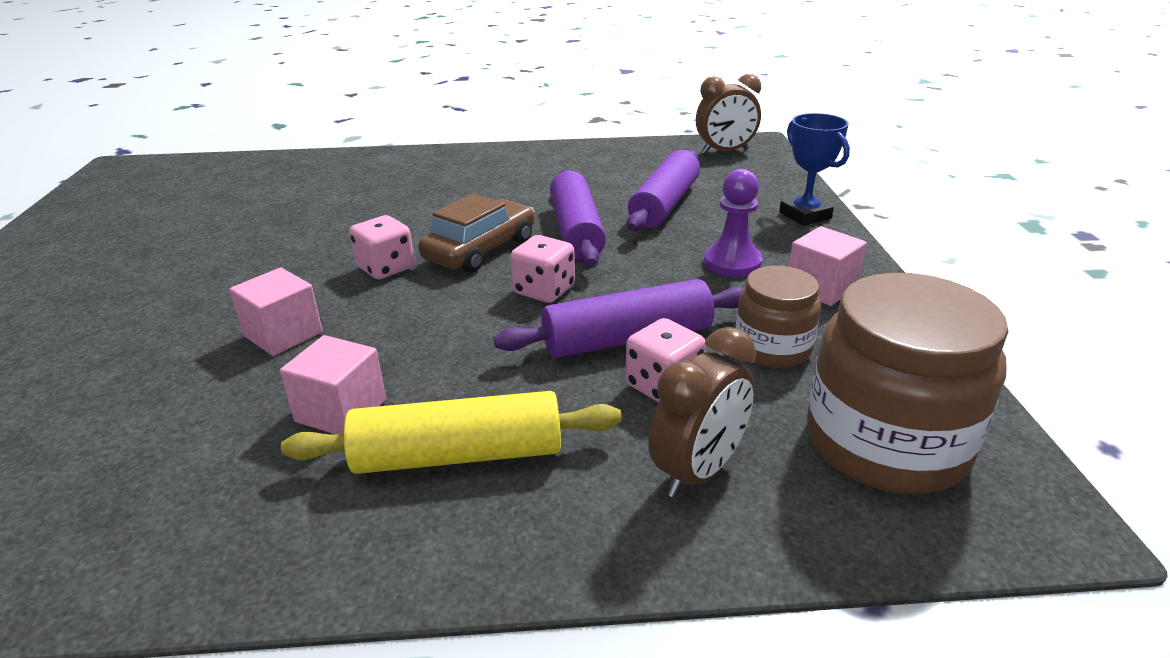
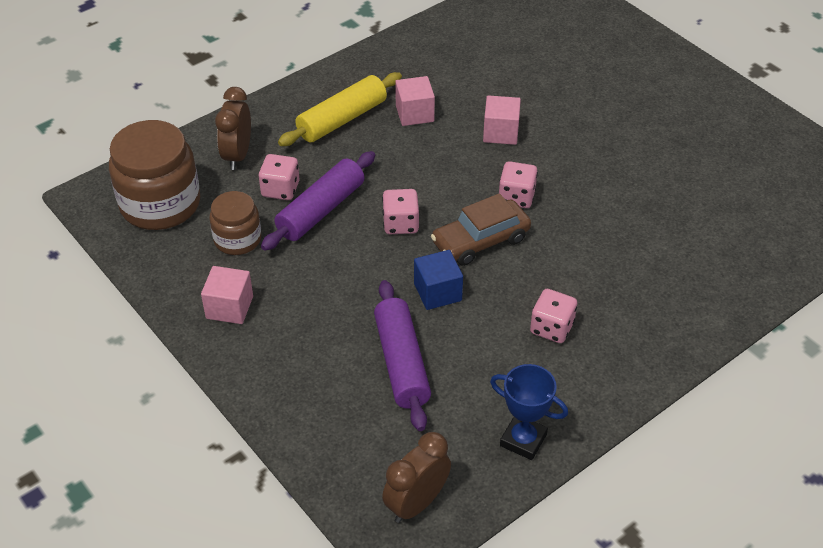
camera: 145 degrees right, 15 degrees up
(480, 249) = (480, 241): brown car -> brown car turned 60 degrees clockwise
(510, 186) = (551, 328): none -> pink dice
(576, 231) = (437, 292): purple rolling pin -> blue cube
(732, 263) = (301, 307): purple pawn -> none
(805, 215) = (277, 402): blue trophy -> blue trophy (523, 440)

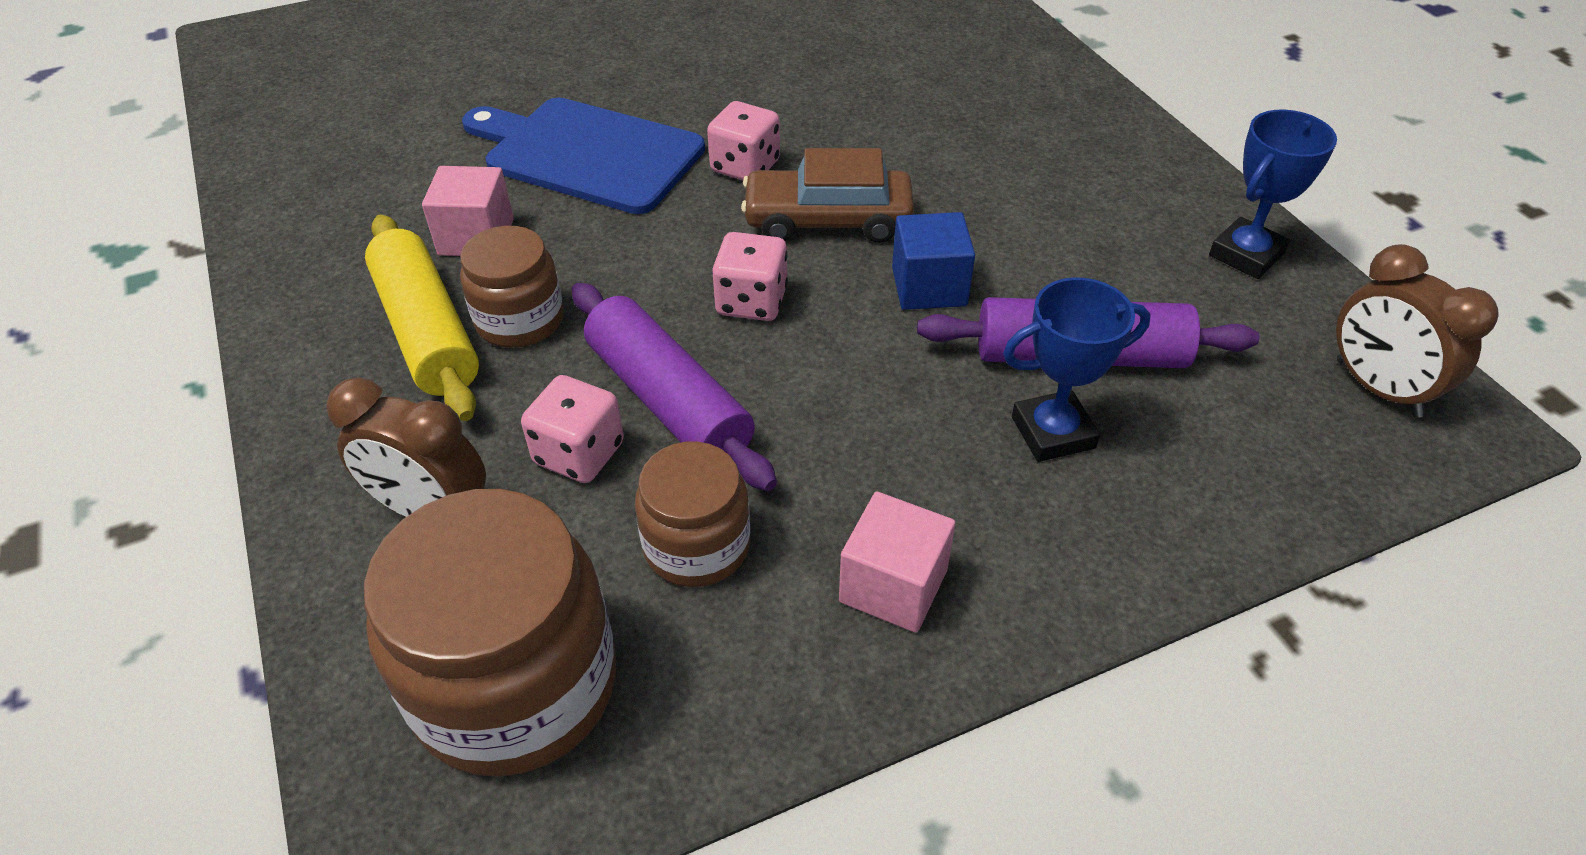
camera: 75 degrees left, 0 degrees up
(339, 355) = (1053, 432): none -> blue trophy
(359, 146) = (520, 320): none -> brown jar
(480, 241) = (827, 220): brown car -> brown car turned 105 degrees clockwise
(500, 132) = (587, 154): pink cube -> blue cutting board
(551, 328) = (1031, 187): pink dice -> none

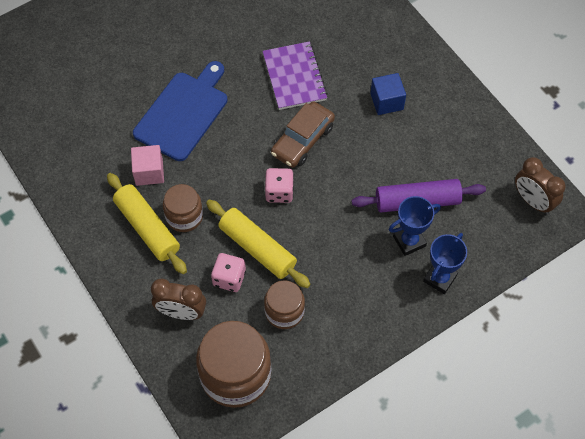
camera: 10 degrees left, 15 degrees up
(587, 154) = (183, 113): blue cutting board -> blue cutting board turned 105 degrees clockwise
(669, 401) = (257, 248): purple rolling pin -> yellow rolling pin
(745, 167) = (259, 111): pink dice -> none
(827, 220) = (302, 140): brown car -> brown car turned 45 degrees counterclockwise
(834, 124) = (294, 77): none -> purple notebook
(893, 586) = (358, 317): pink cube -> none
(929, 287) = (352, 173): blue cube -> blue cube (386, 101)
(1246, 254) = (483, 136): blue trophy -> blue trophy (439, 278)

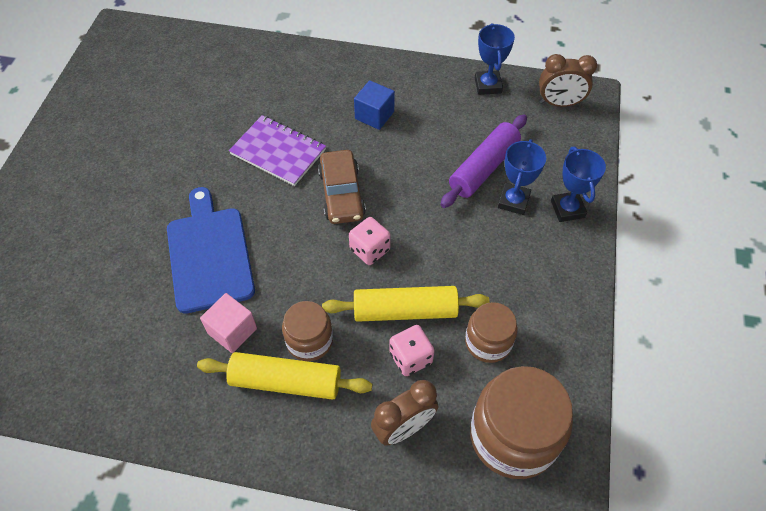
camera: 45 degrees left, 5 degrees down
(495, 144) = (487, 85): none -> blue trophy

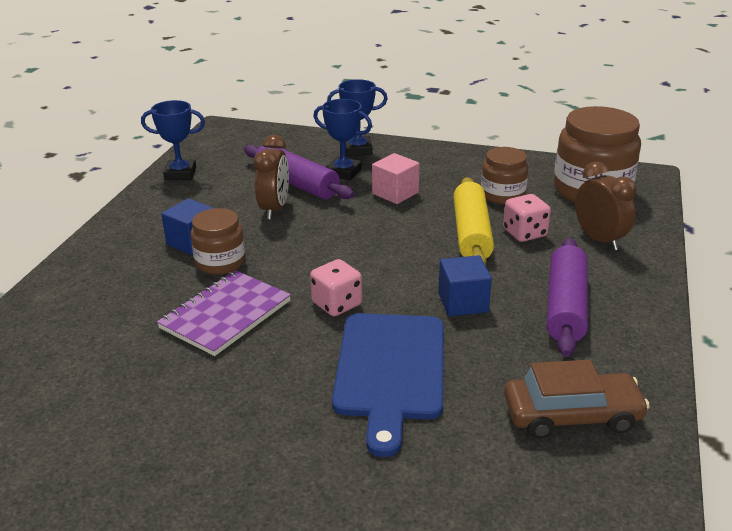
camera: 85 degrees left, 25 degrees down
(209, 254) = (390, 370): blue cutting board -> blue cutting board turned 75 degrees counterclockwise
(232, 331) = (506, 347): pink cube -> pink cube (395, 193)
(286, 381) = (565, 307): yellow rolling pin -> purple rolling pin
(292, 302) = (463, 302): none -> blue cube
(309, 341) = (513, 291): brown jar -> brown jar (220, 262)
(341, 194) = (311, 267): brown car -> brown car (571, 415)
(370, 250) = (394, 251): pink dice -> pink dice (337, 304)
(559, 103) = (225, 142): brown clock -> brown clock (274, 209)

